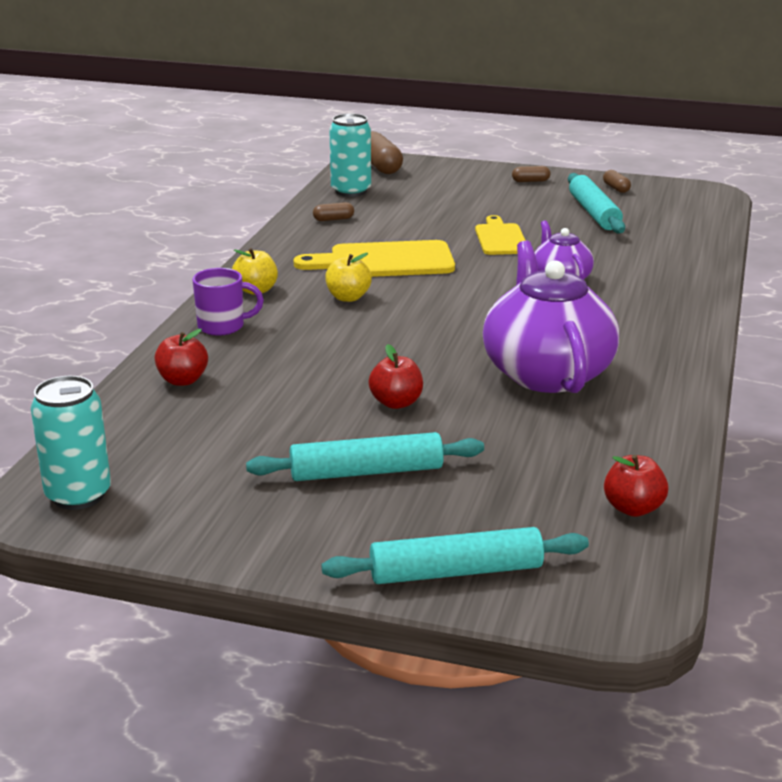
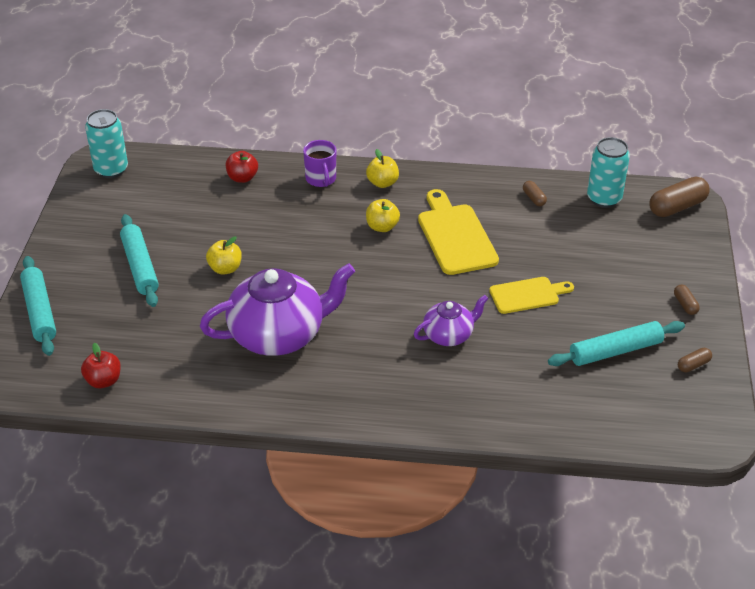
camera: 80 degrees right, 15 degrees up
(396, 403) = (225, 268): red apple -> yellow apple

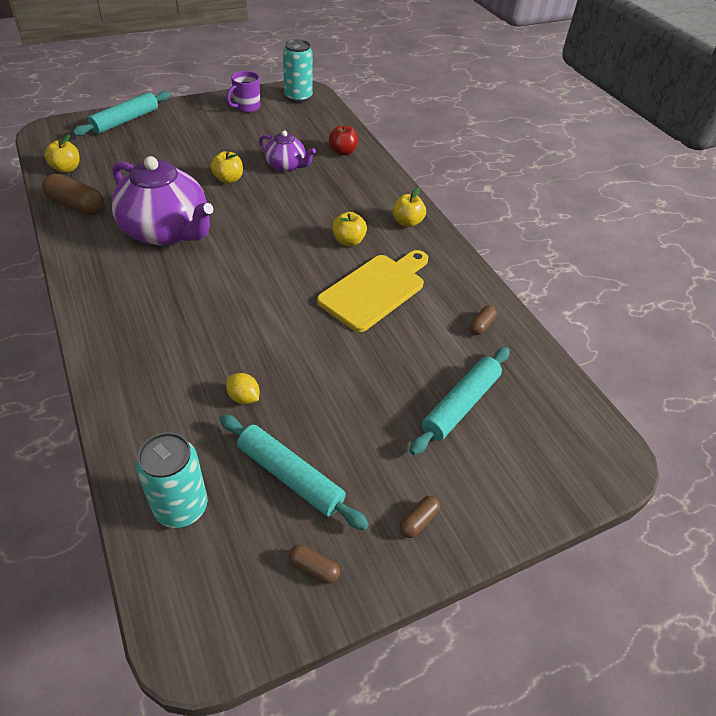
camera: 55 degrees right, 5 degrees up
(103, 381) = (66, 169): red apple -> yellow apple
(140, 266) = (202, 142): turquoise rolling pin -> turquoise rolling pin (460, 405)
(321, 179) = (379, 189): purple mug -> purple mug (246, 107)
(449, 335) = (231, 332): purple teapot -> purple teapot (286, 166)
(526, 350) = (244, 397): none -> yellow lemon
(527, 295) = (330, 370): yellow cutting board -> none
(604, 198) = (535, 381): turquoise can -> turquoise can (181, 507)
(677, 207) = (587, 453): brown capsule -> brown capsule (76, 205)

